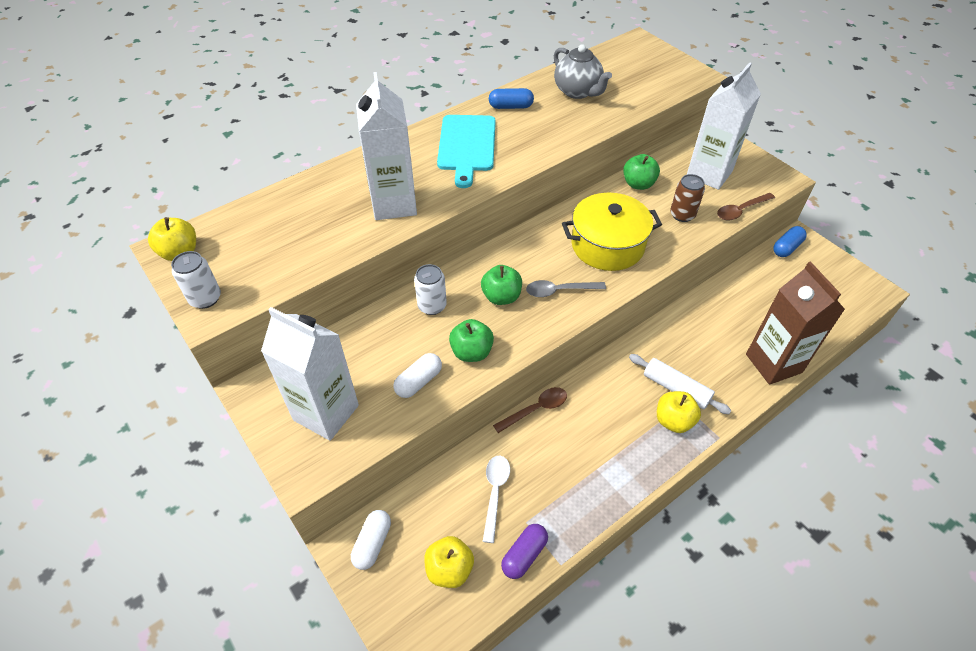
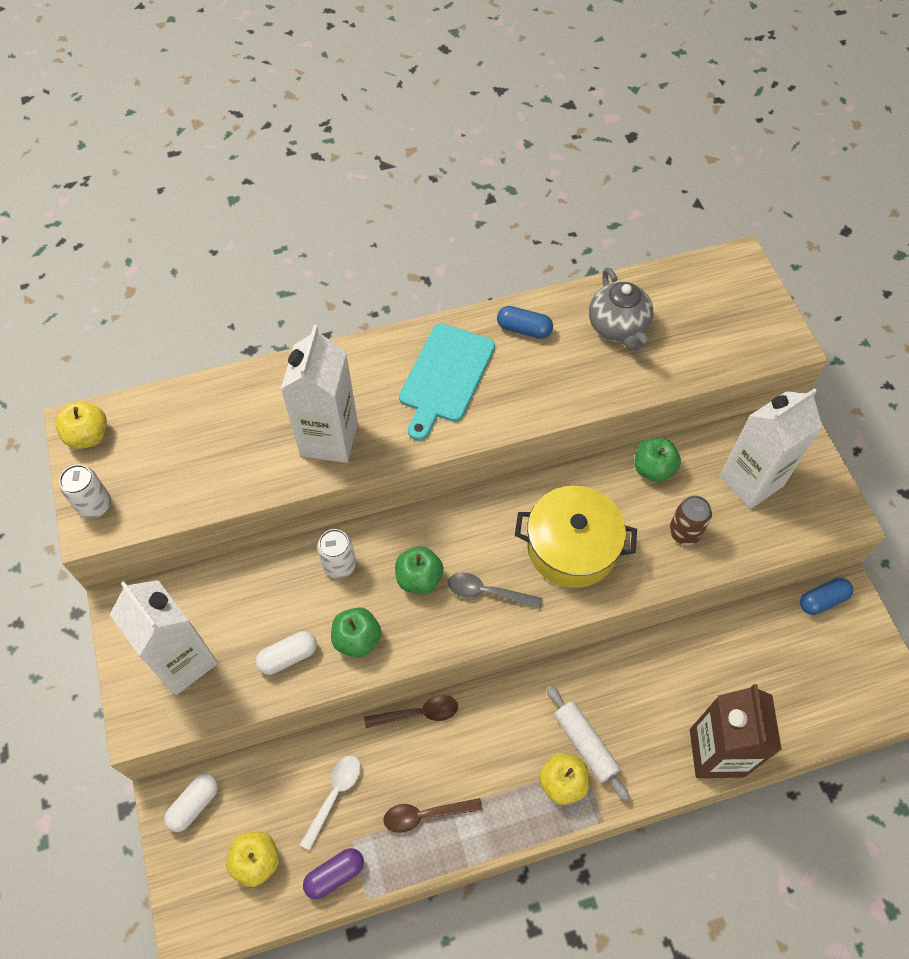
camera: 20 degrees right, 10 degrees up
(741, 210) = (761, 549): brown spoon -> brown spoon (425, 815)

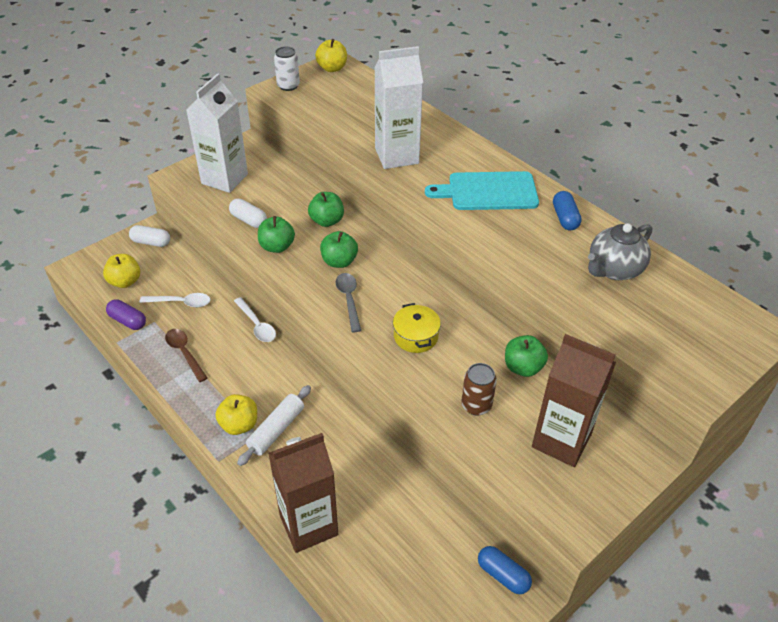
camera: 65 degrees right, 15 degrees down
(339, 565) = (327, 221): white can -> green apple
(418, 713) = (257, 325): brown spoon -> white spoon
(572, 547) = (415, 336): yellow pot -> yellow pot, size x0.57
(751, 481) = (561, 440): white carton -> brown carton

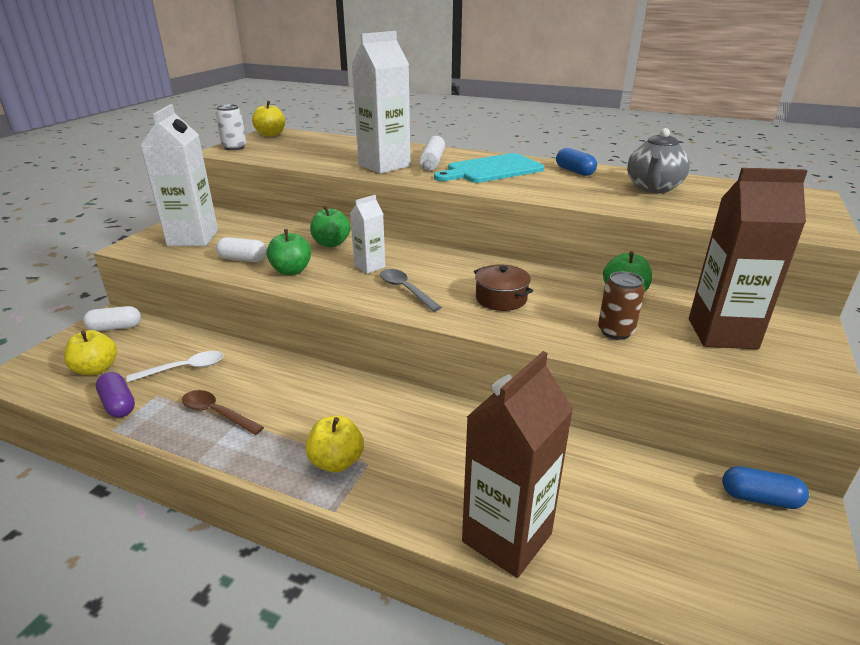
camera: 25 degrees left, 15 degrees down
(128, 321) = (118, 404): purple capsule -> purple capsule turned 45 degrees clockwise
(257, 325) = (293, 363): white spoon -> none
(276, 430) = (387, 451): white rolling pin -> white rolling pin (432, 162)
(339, 261) = (369, 266): green apple -> white carton
(415, 336) = (501, 298): yellow pot -> brown pot

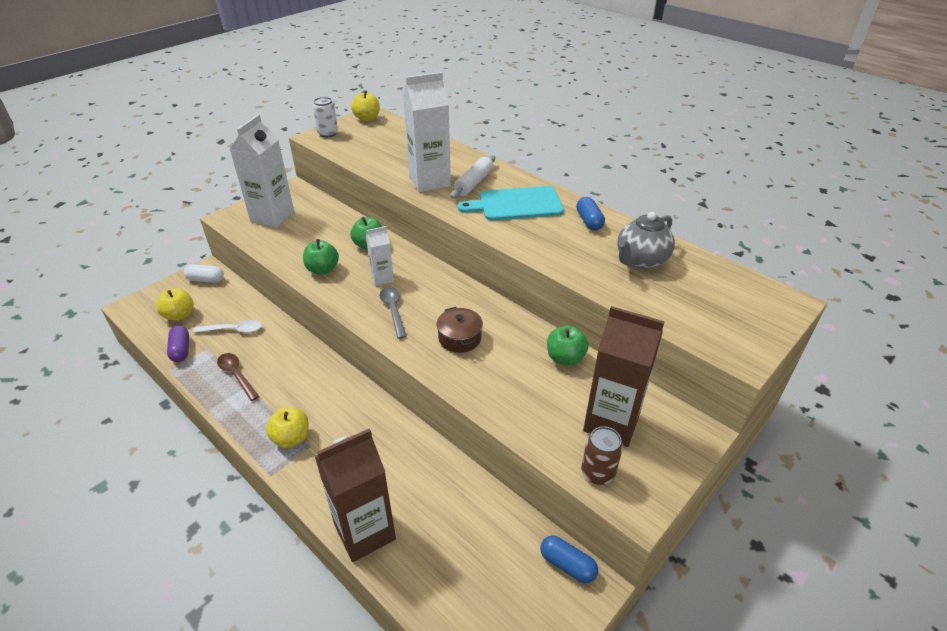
camera: 20 degrees right, 10 degrees up
(243, 259) = (295, 249): white capsule -> none
(615, 331) = (524, 396): brown can -> brown can (597, 473)

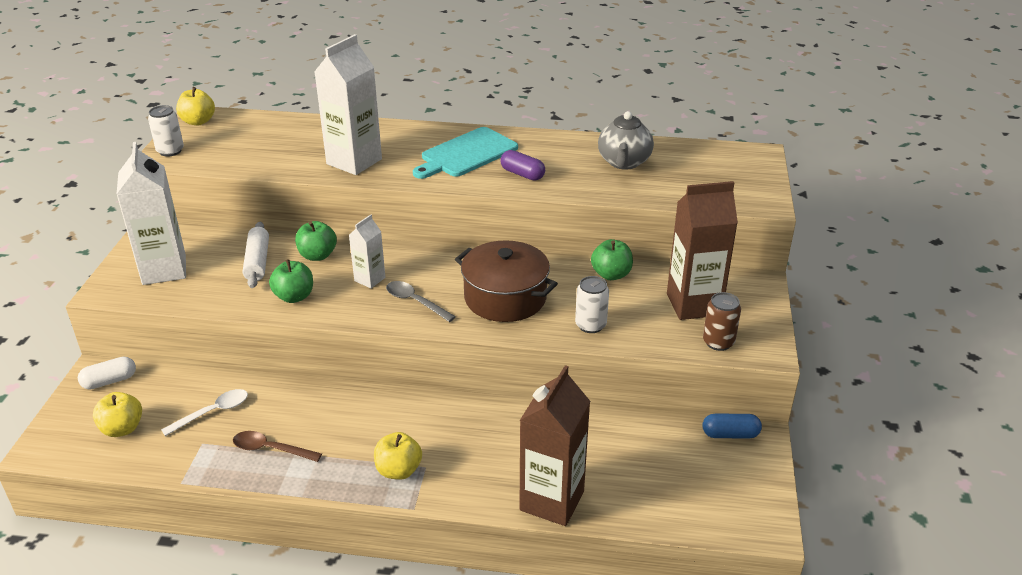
camera: 35 degrees left, 5 degrees down
(181, 350) = (170, 459): purple capsule -> purple capsule (522, 174)
(459, 338) = (505, 298): brown pot -> brown pot, size x1.75
(473, 183) = (402, 149): white rolling pin -> white rolling pin (257, 262)
(501, 396) = (590, 325): none -> white can
(589, 221) = (548, 146): blue capsule -> none

